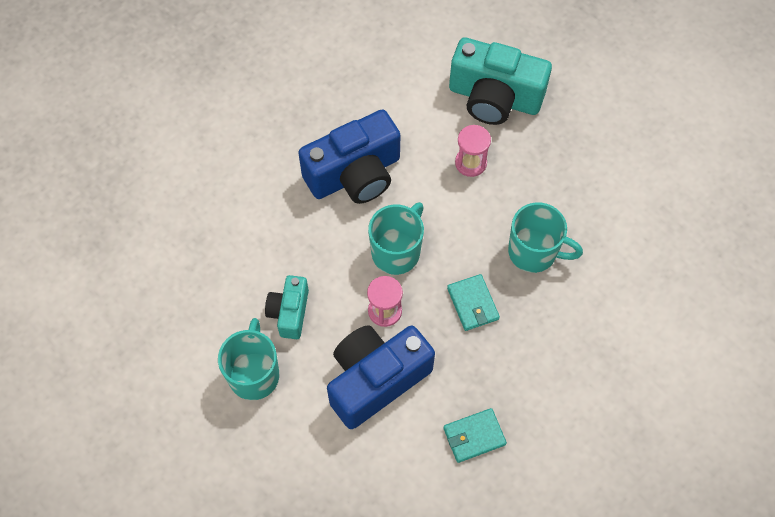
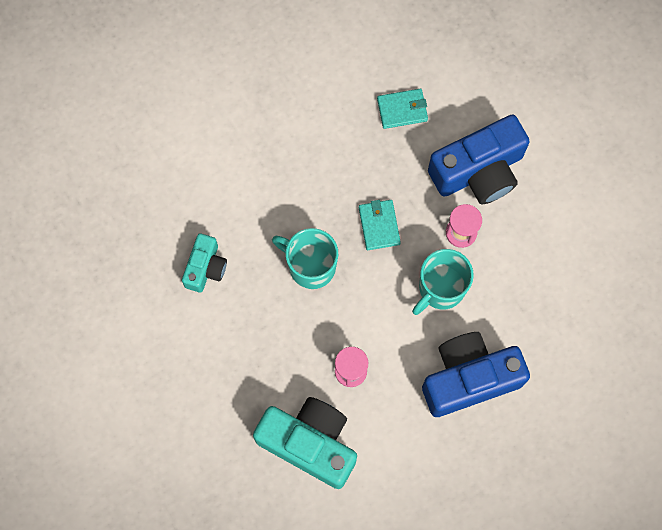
camera: 170 degrees left, 10 degrees up
(254, 374) = (586, 194): turquoise mug -> none
(289, 312) = (549, 246): turquoise camera -> turquoise camera (205, 268)

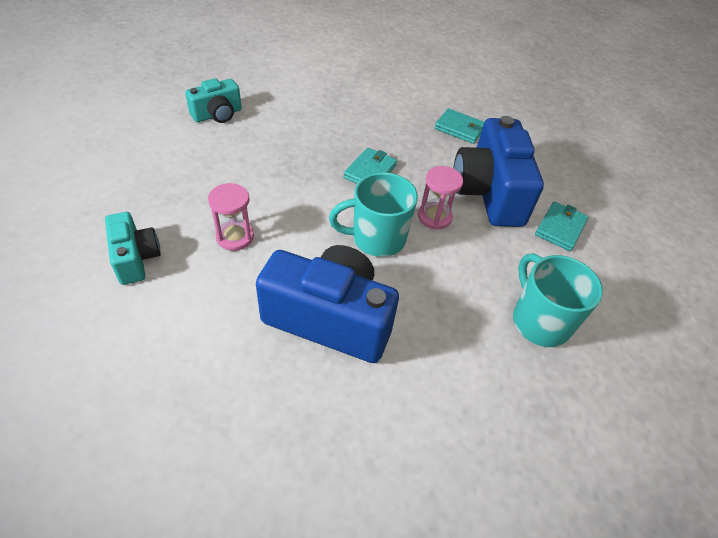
camera: 35 degrees right, 25 degrees down
(310, 266) = (289, 159): turquoise mug -> turquoise mug (539, 321)
(310, 443) = (136, 258): turquoise camera -> turquoise camera, size x0.55
(479, 171) = (488, 193): blue camera -> blue camera turned 75 degrees clockwise
(551, 166) = (560, 228): none -> turquoise wallet

